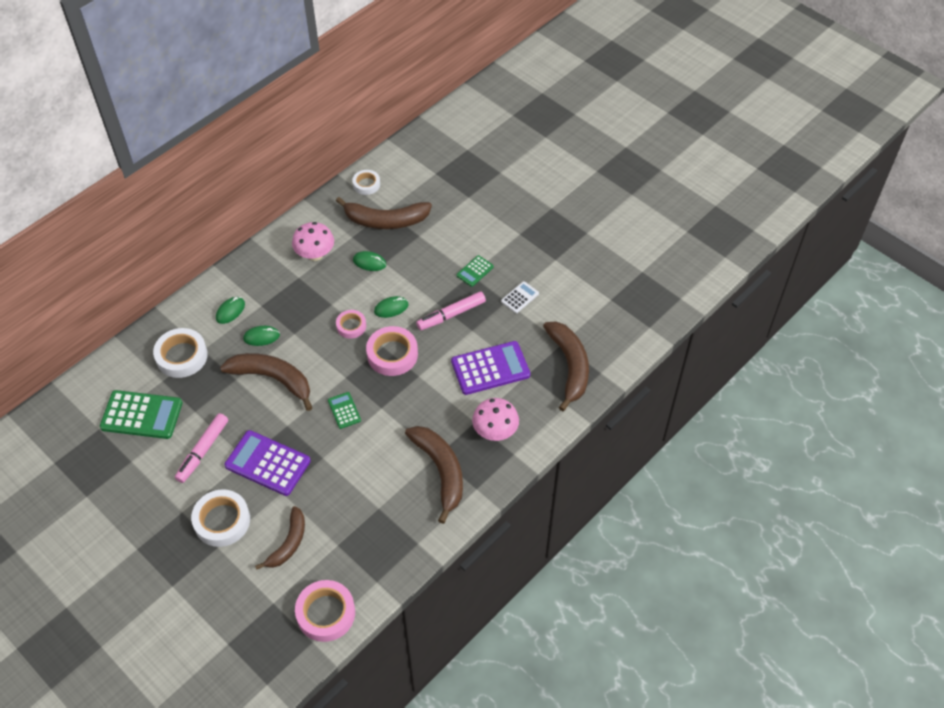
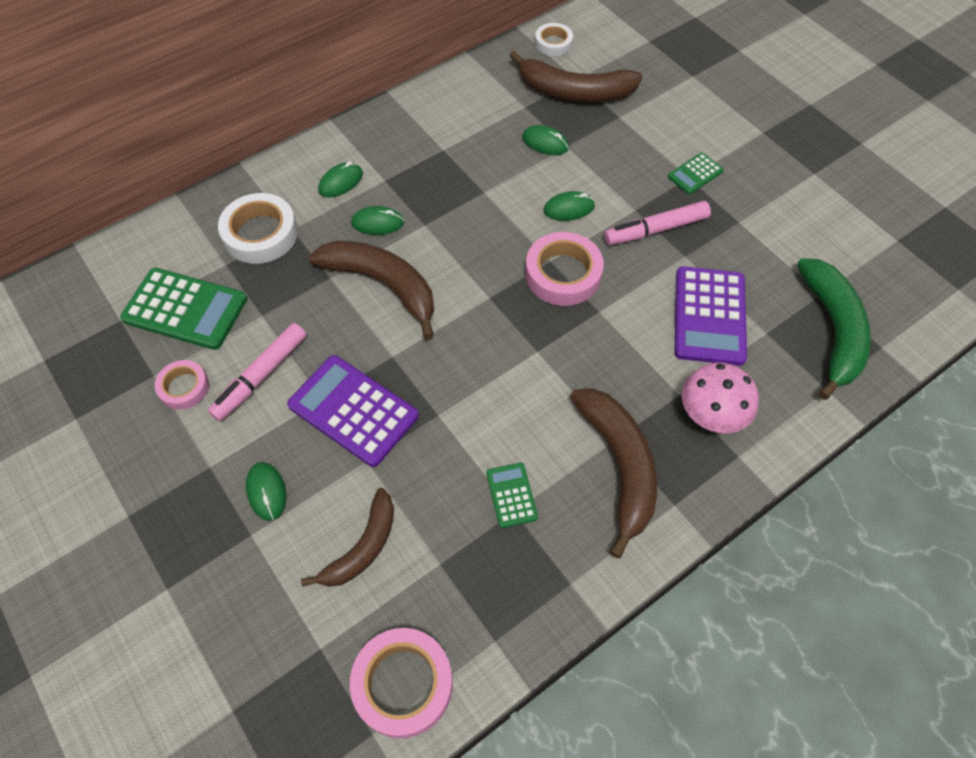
camera: 10 degrees right, 5 degrees up
(222, 521) = (266, 492): white tape -> green mouse
(315, 255) = (471, 123): pink mushroom -> none
(344, 410) = (481, 347): green calculator -> green calculator (511, 495)
(351, 326) = (508, 225): pink tape -> pink tape (184, 387)
(490, 368) = (709, 316): purple calculator -> purple calculator turned 105 degrees clockwise
(520, 297) = (759, 219): white calculator -> none
(569, 366) = (833, 330): brown banana -> green banana

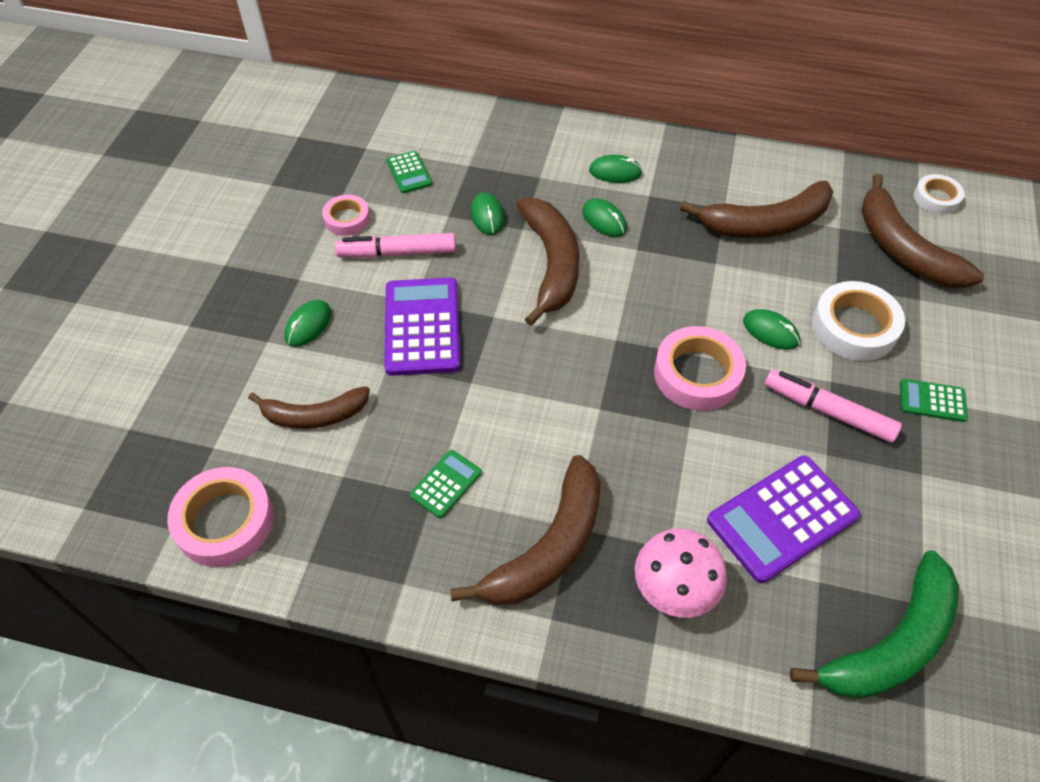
camera: 50 degrees right, 5 degrees down
(185, 309) = (409, 173): green calculator -> green calculator, size x0.51
(260, 234) = (515, 163): white tape -> white tape (854, 327)
(480, 139) = (766, 224): none -> brown banana
(545, 143) = (819, 267): green mouse -> green mouse (487, 216)

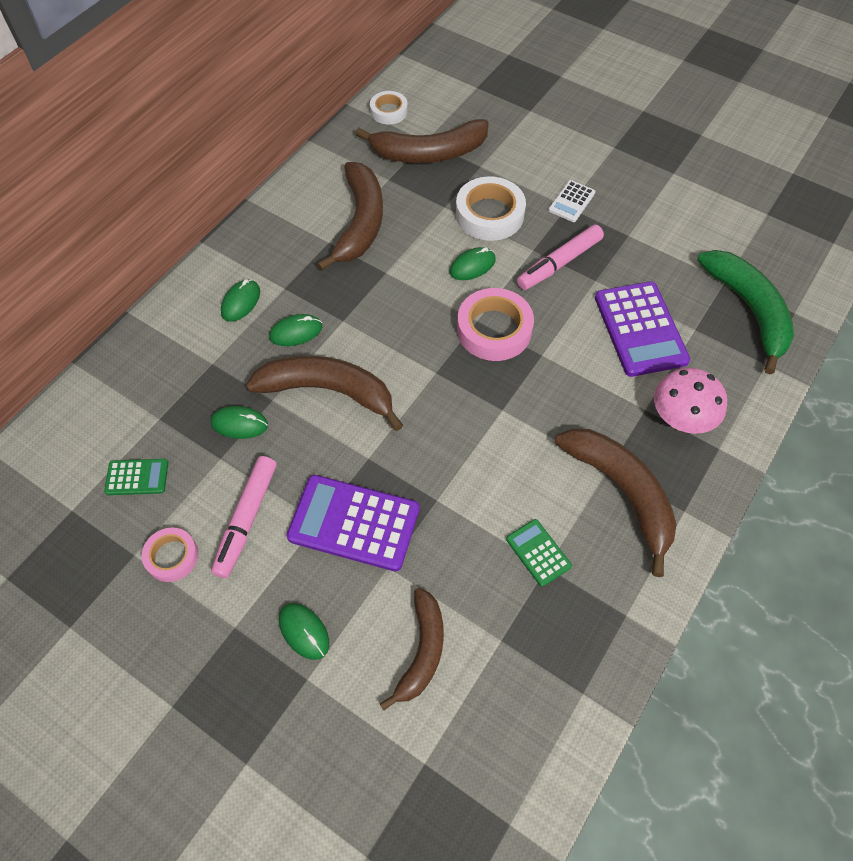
camera: 70 degrees left, 5 degrees up
(225, 521) = (517, 766): pink tape -> none
(932, 401) = (571, 201): green calculator -> white calculator

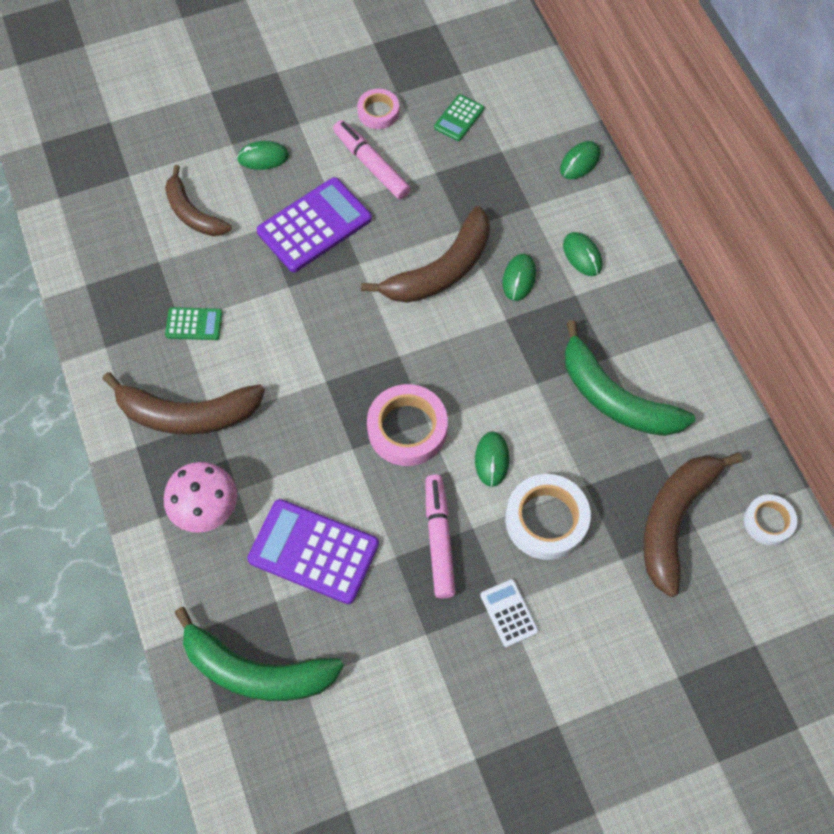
camera: 125 degrees right, 5 degrees up
(239, 424) = (456, 198): green mouse -> green mouse (580, 162)
(360, 222) = (615, 398): brown banana -> green banana

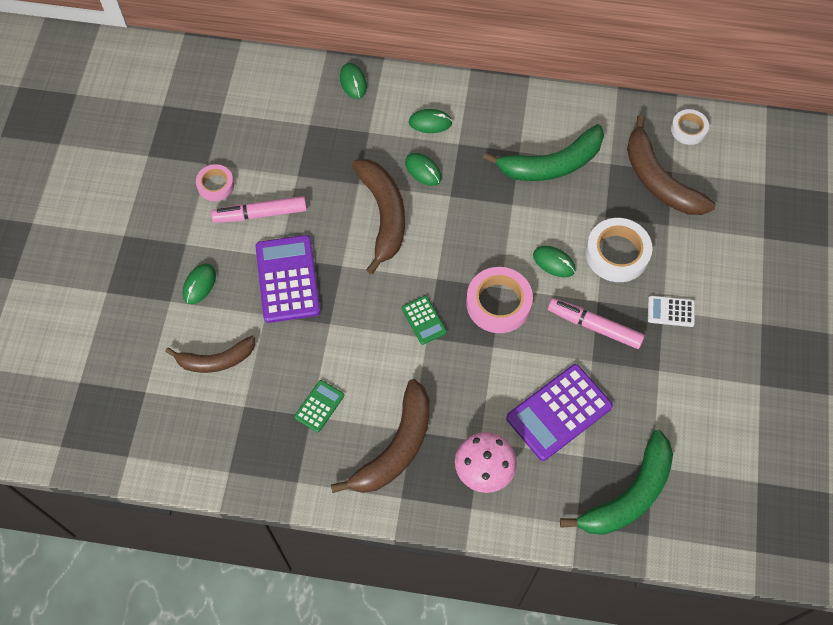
camera: 60 degrees left, 0 degrees up
(459, 118) = (260, 135): green calculator -> green calculator (424, 320)

